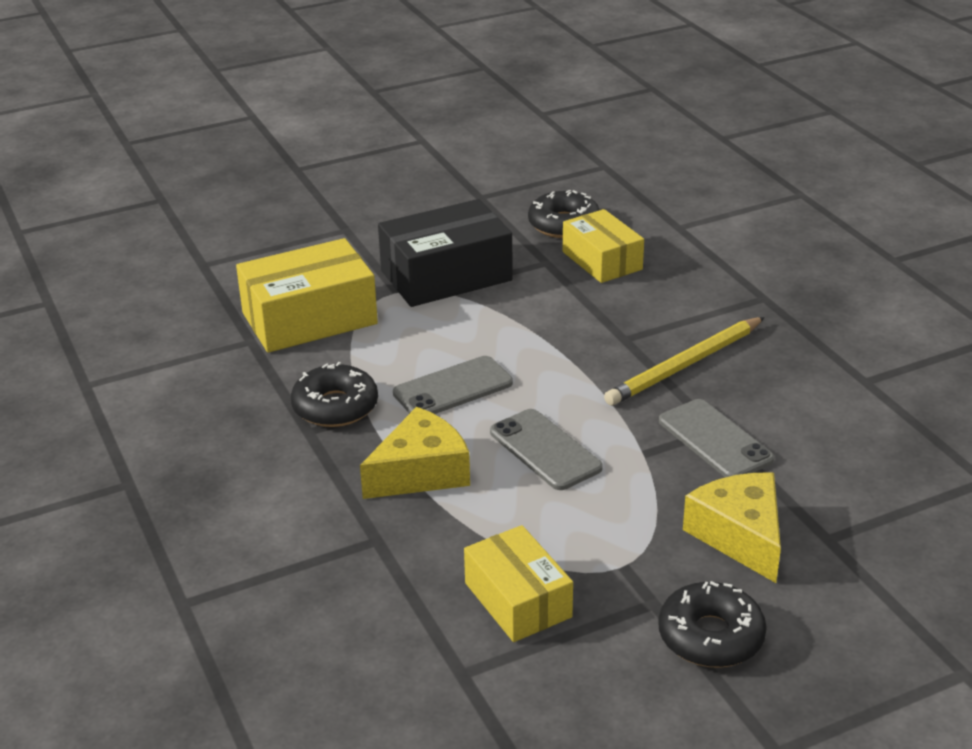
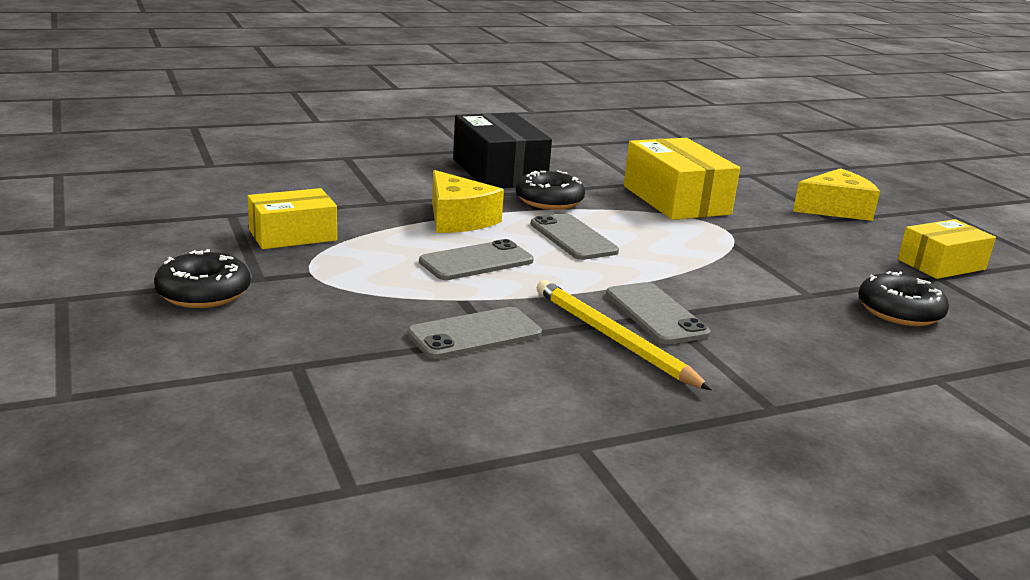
camera: 90 degrees right, 10 degrees down
(446, 275) = (763, 250): black box -> black box (499, 172)
(602, 260) = (825, 322): yellow box -> yellow box (941, 264)
(625, 342) = (655, 314): none -> grey phone
(740, 536) = (322, 323): yellow cheese -> yellow cheese (835, 209)

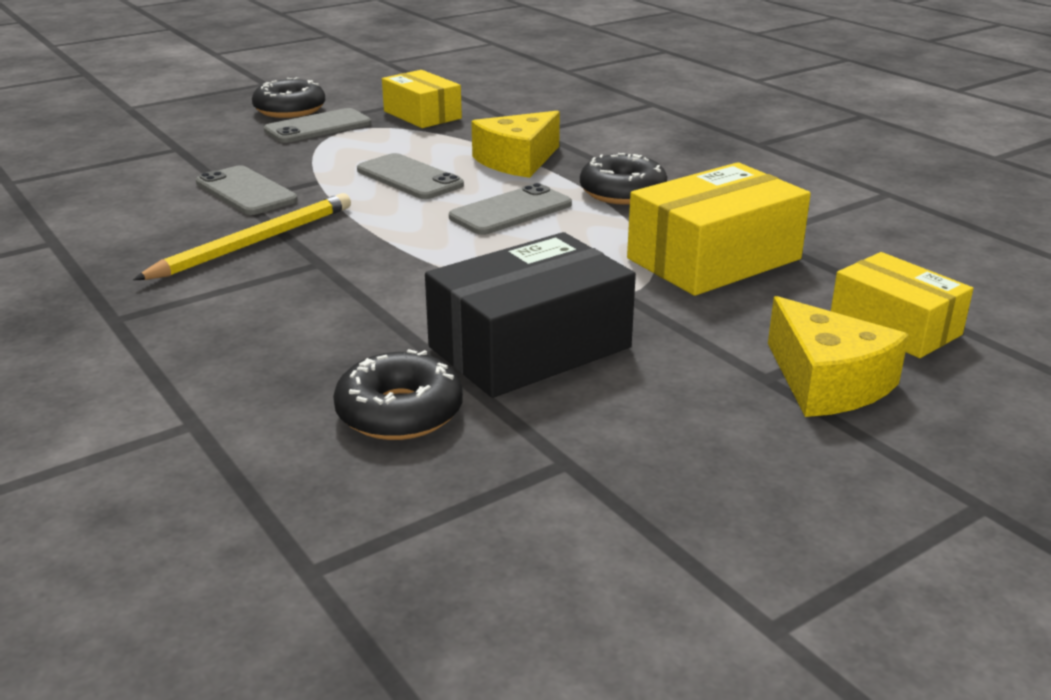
camera: 80 degrees right, 5 degrees up
(499, 172) = (696, 163): black box -> black box (530, 347)
(655, 314) = (320, 259): grey phone -> grey phone (318, 127)
(941, 264) = (632, 472): yellow box -> yellow box (895, 326)

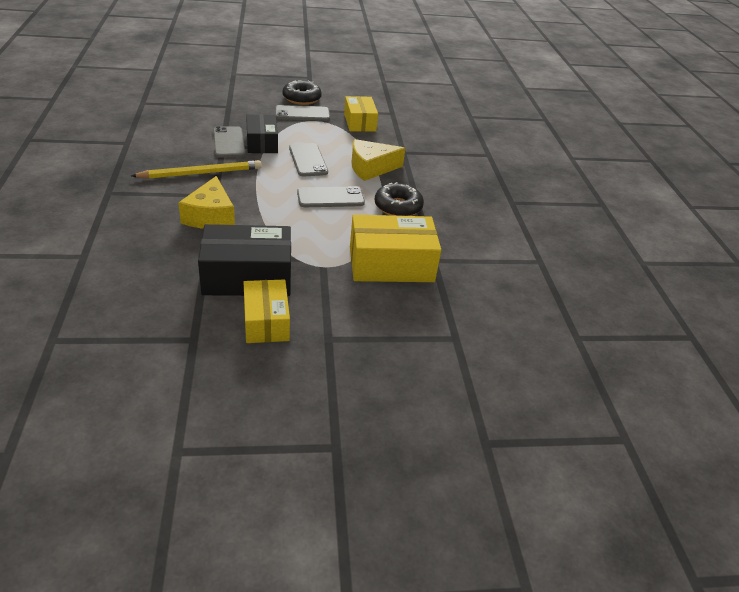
camera: 25 degrees right, 10 degrees up
(303, 177) = (262, 143): none -> black box
(399, 412) = (159, 285): black donut -> none
(827, 382) = (352, 354): yellow cheese -> yellow cheese (210, 216)
(895, 326) = (428, 340): yellow box -> yellow box (266, 321)

